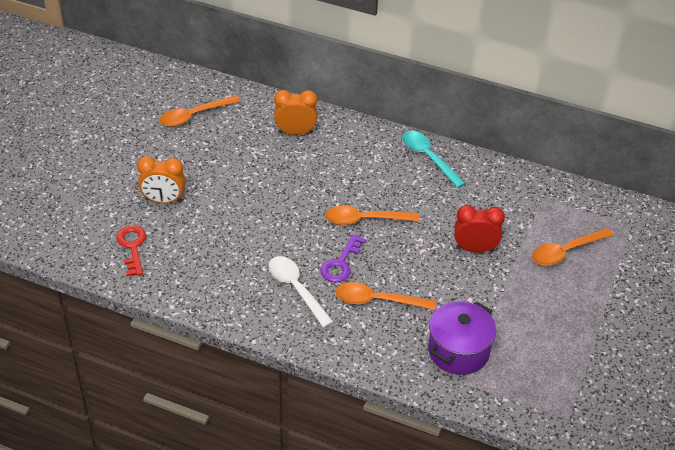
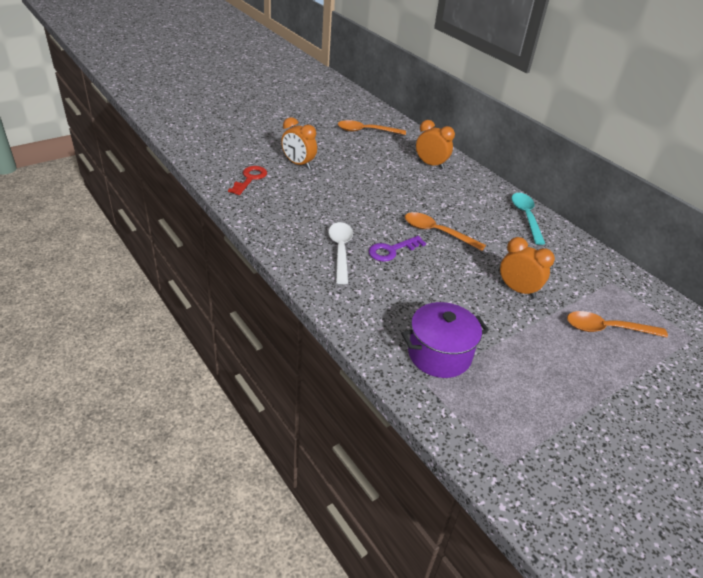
camera: 30 degrees right, 5 degrees down
(377, 300) = (399, 286): orange spoon -> none
(475, 249) = (517, 290): red clock -> orange clock

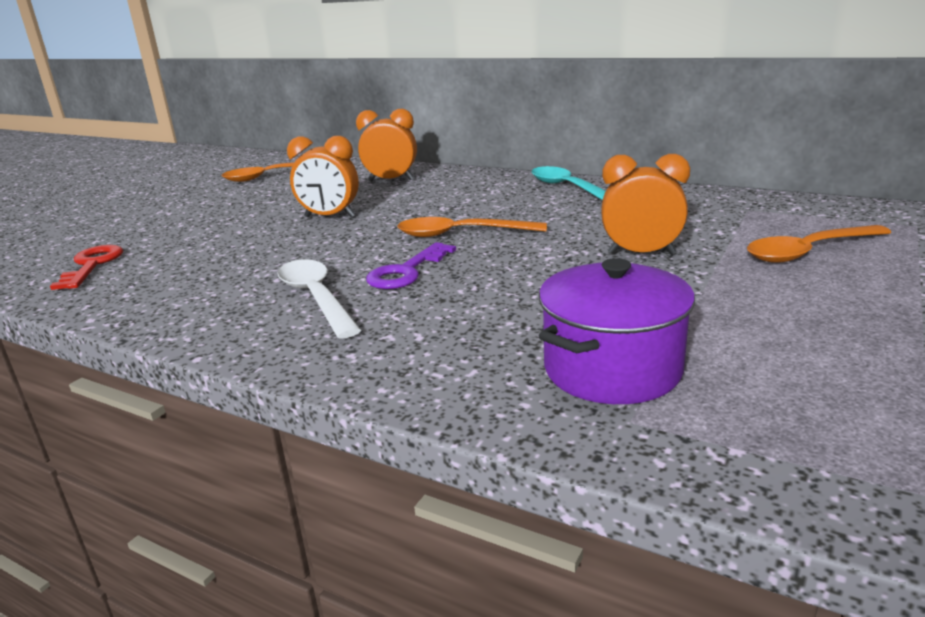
camera: 20 degrees left, 15 degrees down
(298, 164) = (177, 229): orange clock -> orange clock (329, 217)

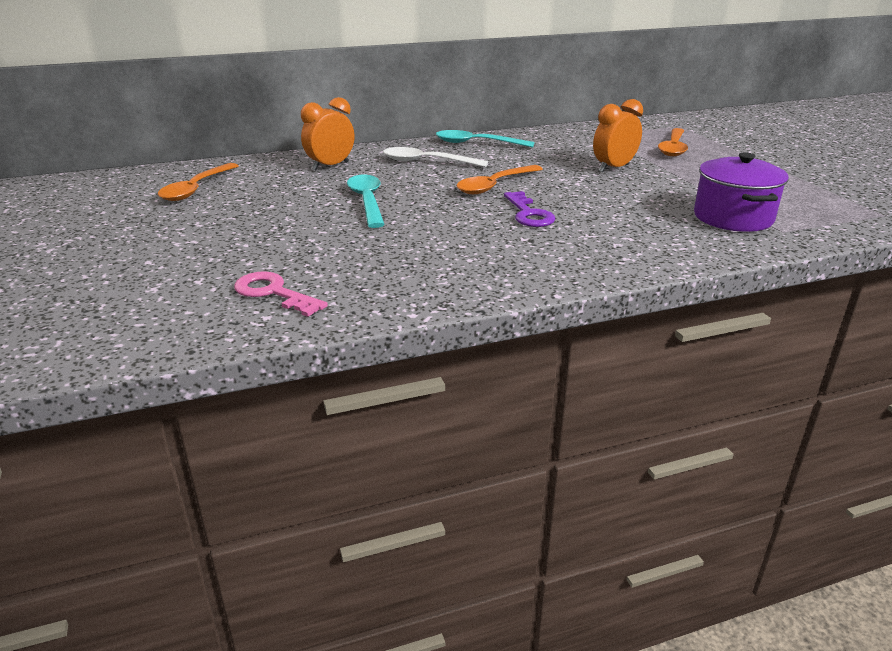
camera: 50 degrees left, 5 degrees up
(92, 265) = (273, 293): red key -> pink key
(316, 298) = (522, 244): white spoon -> white spoon (427, 162)
(329, 217) = (367, 201): orange clock -> turquoise spoon

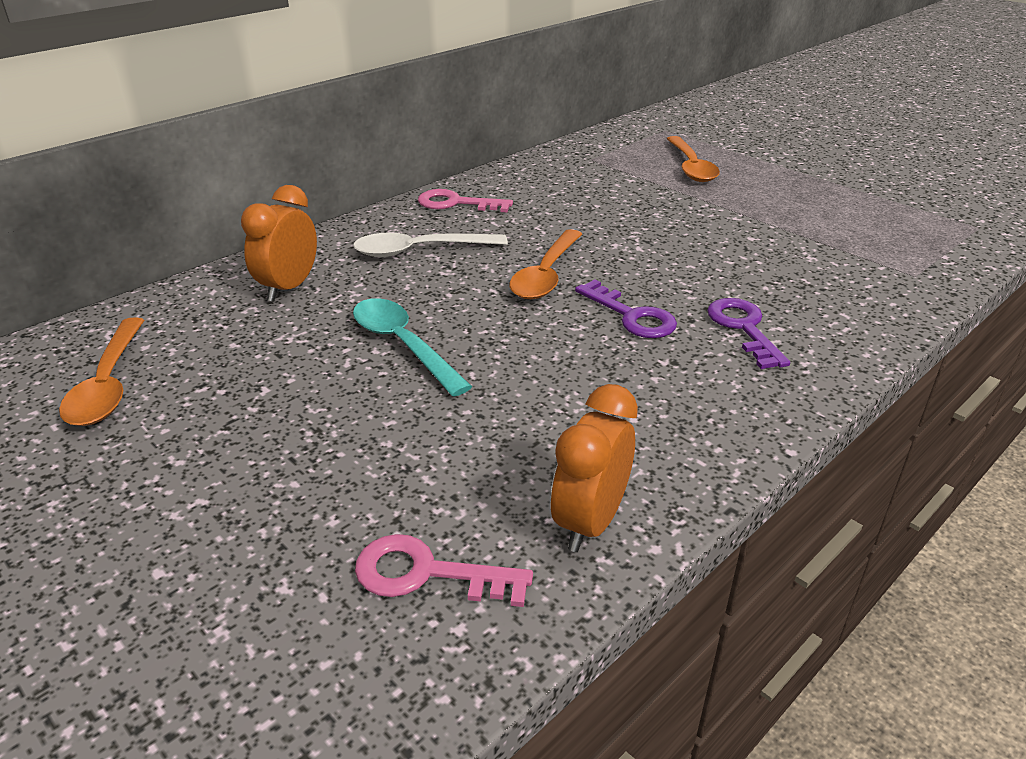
camera: 25 degrees left, 5 degrees up
(477, 143) = (456, 203): turquoise spoon -> pink key
(602, 233) = (743, 328): none -> purple key
(613, 168) = (657, 214): orange clock -> orange clock (590, 522)
(733, 218) = (851, 266): purple pot -> none

